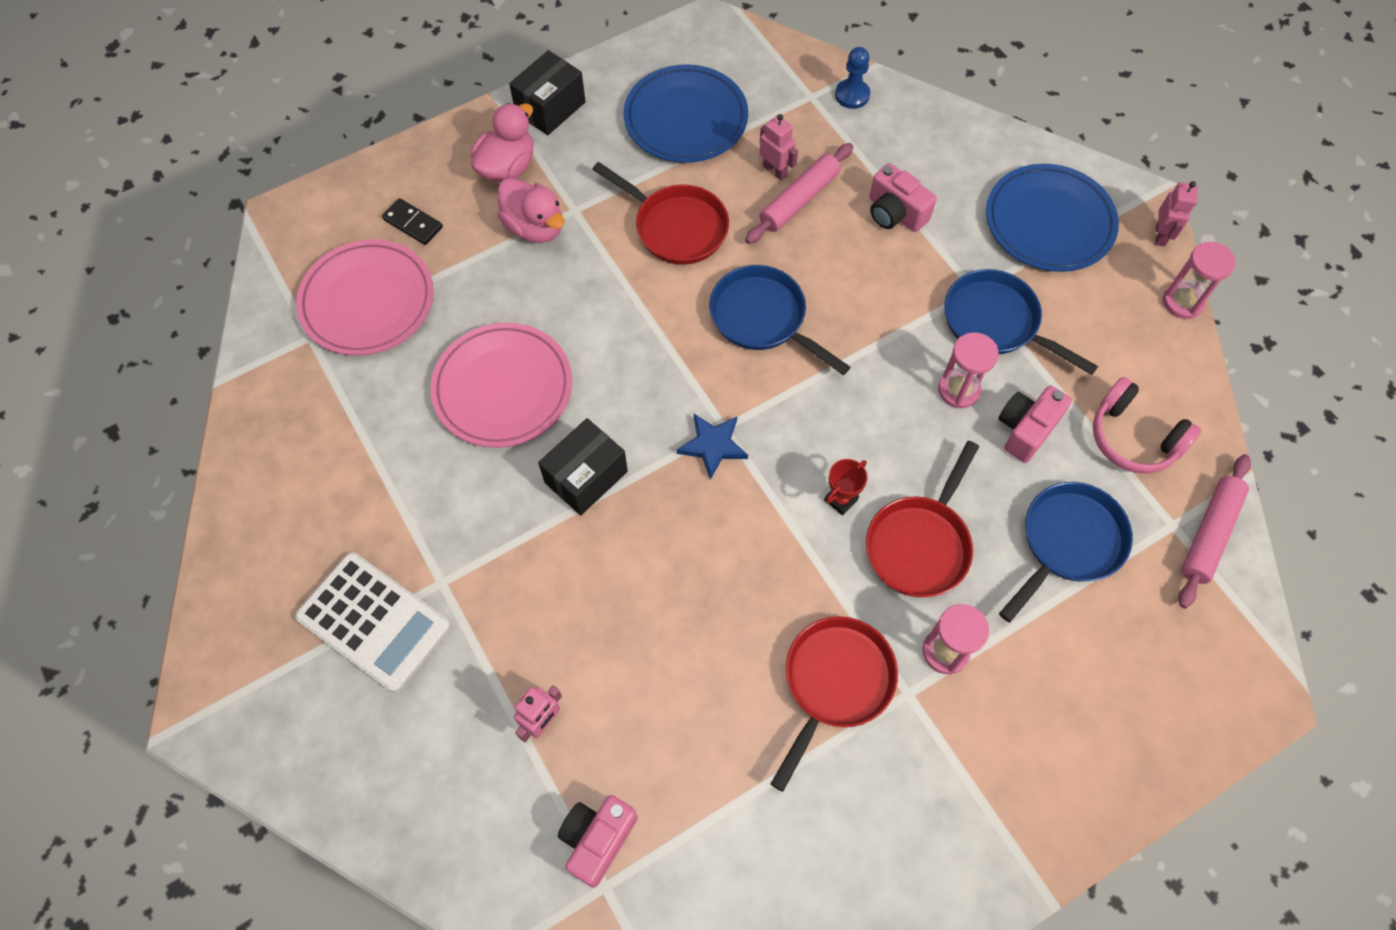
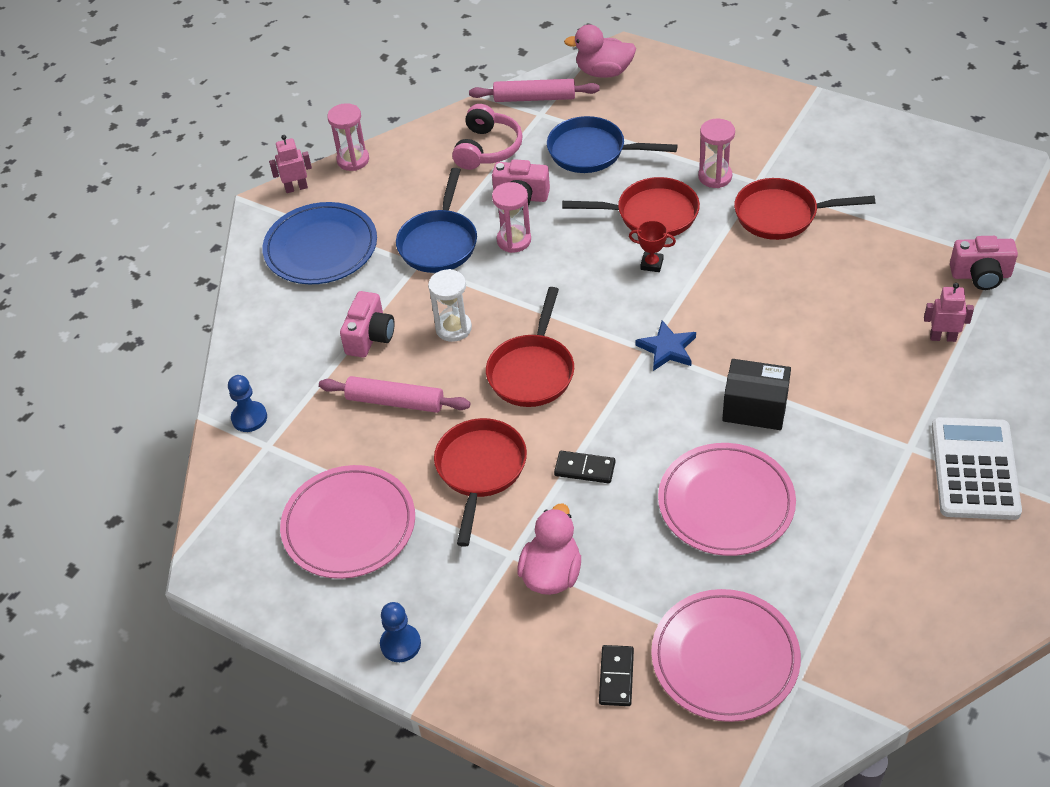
camera: 115 degrees left, 15 degrees down
(507, 167) = (498, 637): pink duck -> pink duck (604, 72)
(550, 108) = (400, 644): black box -> blue pawn
(620, 302) = (585, 469): none -> black domino
(686, 118) = (349, 525): blue plate -> pink plate
(763, 318) = (532, 371): blue pan -> red pan
(775, 170) = (372, 432): pink robot -> none
(862, 282) = (453, 328): none -> white hourglass

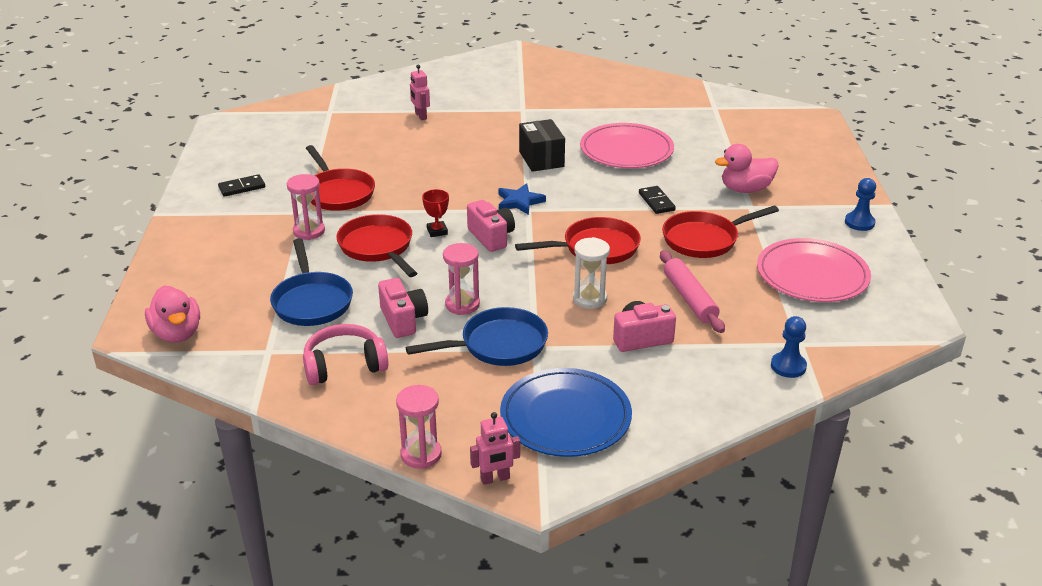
camera: 125 degrees left, 15 degrees down
(296, 188) = (495, 479): pink robot -> pink robot turned 60 degrees counterclockwise
(534, 98) = (243, 364): pink rolling pin -> none
(616, 677) = (780, 152): black domino -> black domino (242, 187)
(725, 658) = (727, 127): pink plate -> none
(974, 469) = (520, 91): white calculator -> none
(980, 275) = (351, 115): pink camera -> pink camera (491, 237)

